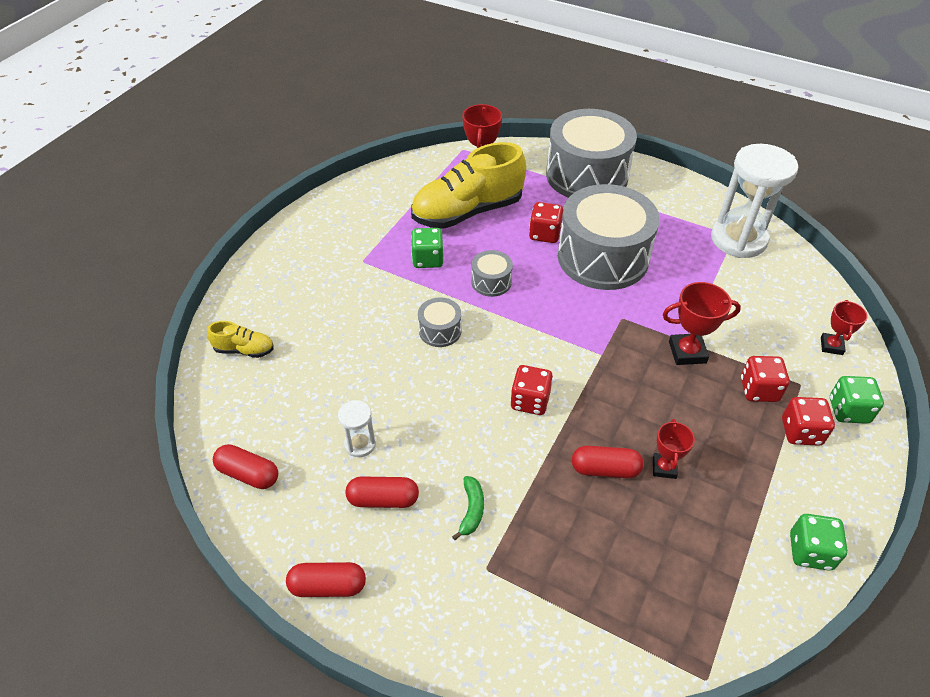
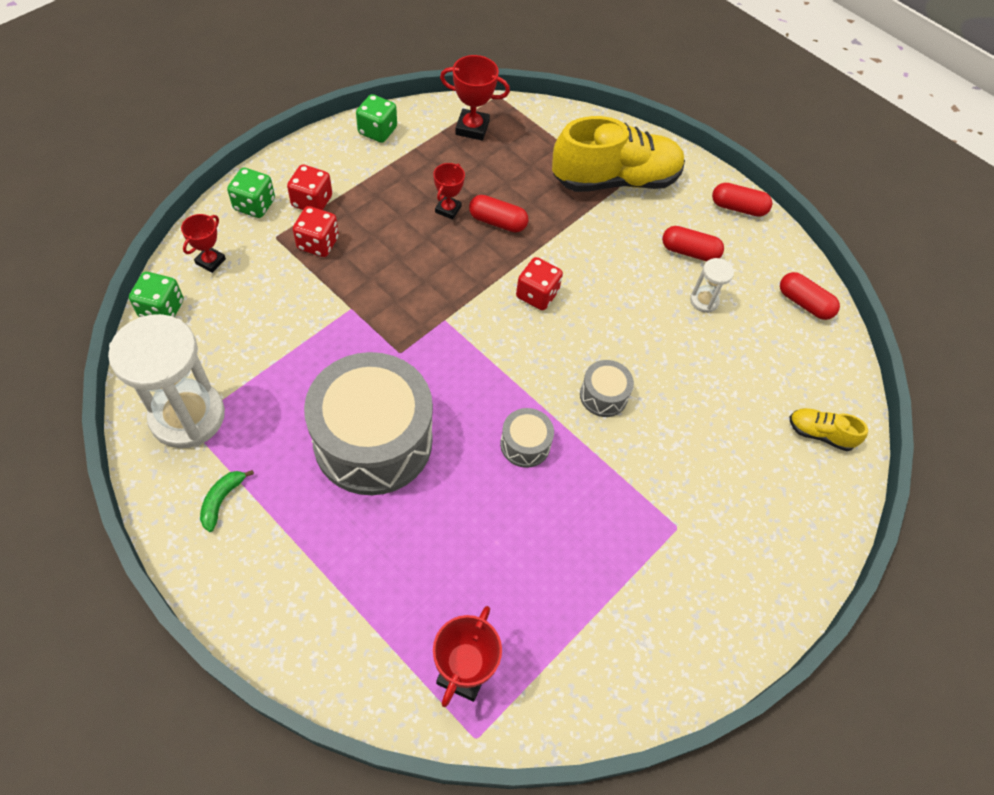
camera: 170 degrees left, 10 degrees up
(427, 259) = (593, 504): green dice -> green dice (162, 309)
(467, 212) = (516, 577): yellow shoe -> yellow shoe (615, 180)
(471, 510) = (619, 224): green banana -> green banana (222, 500)
(544, 234) = (427, 501): red dice -> none
(587, 175) = (308, 602): grey drum -> none
(687, 352) = (358, 296): red trophy -> red trophy (472, 128)

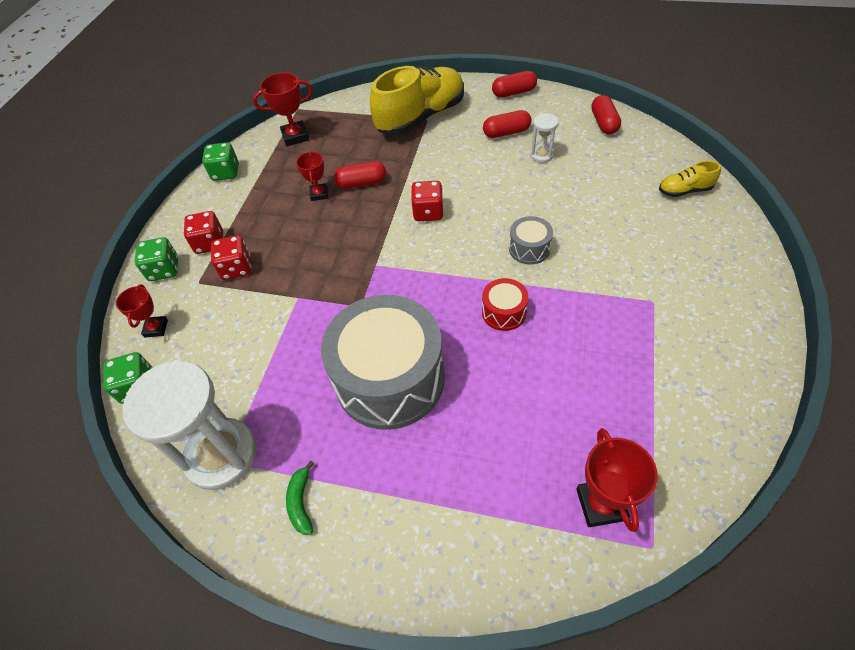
camera: 20 degrees left, 5 degrees down
(525, 444) = (504, 312): grey drum -> red drum
(804, 303) = (604, 123): red capsule -> red capsule turned 75 degrees clockwise

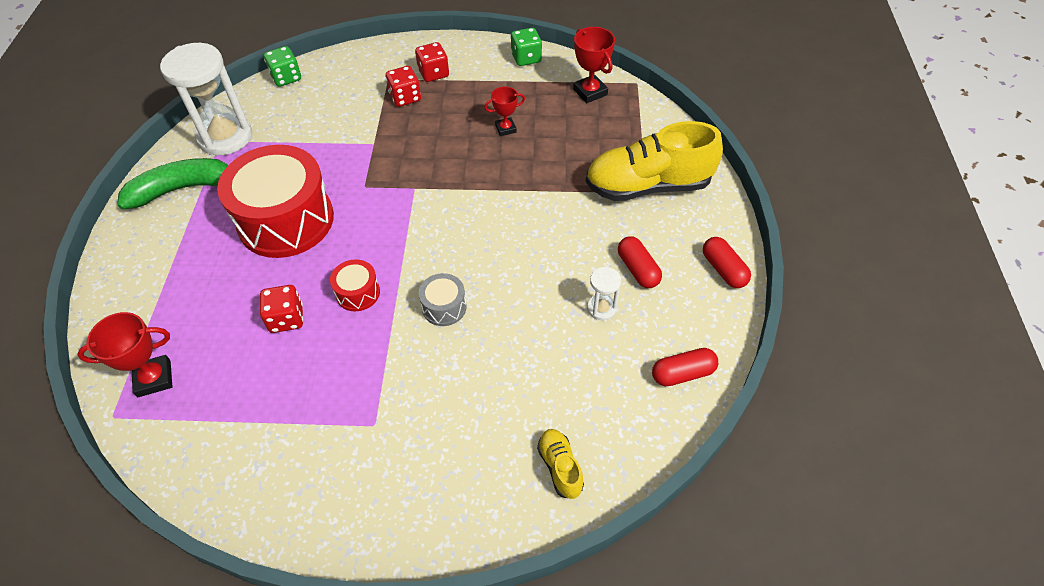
camera: 75 degrees right, 0 degrees up
(156, 328) = (340, 70): red trophy -> none
(164, 270) = (401, 56): green dice -> none
(301, 502) = (183, 189): green banana -> green banana, size x2.20
(362, 183) = (526, 157): red capsule -> none
(390, 379) = (286, 220): grey drum -> red drum
(421, 117) = (648, 186): yellow shoe -> yellow shoe turned 135 degrees clockwise
(428, 212) = (489, 216): red dice -> red dice (286, 318)

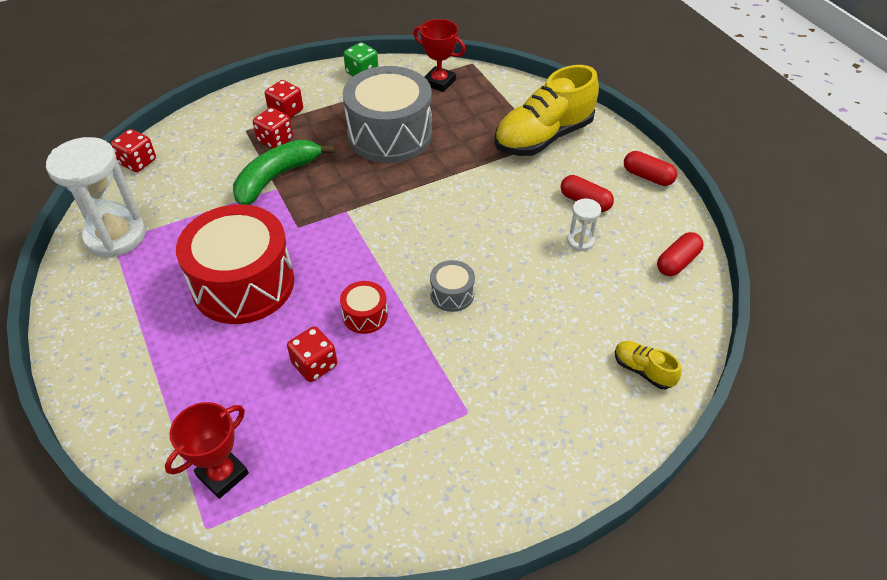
camera: 30 degrees left, 5 degrees down
(183, 189) = (108, 298): green banana -> green banana (276, 177)
(286, 77) = (138, 162): green dice -> red dice
(505, 129) = (390, 135): red trophy -> grey drum

